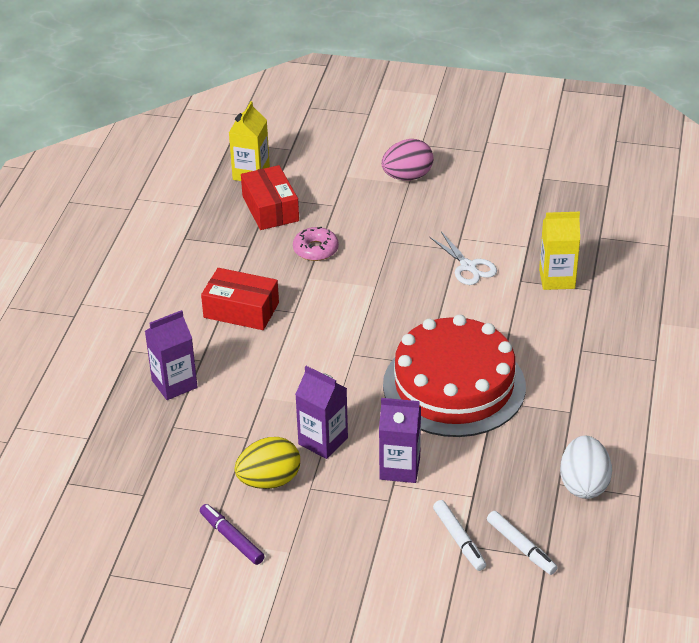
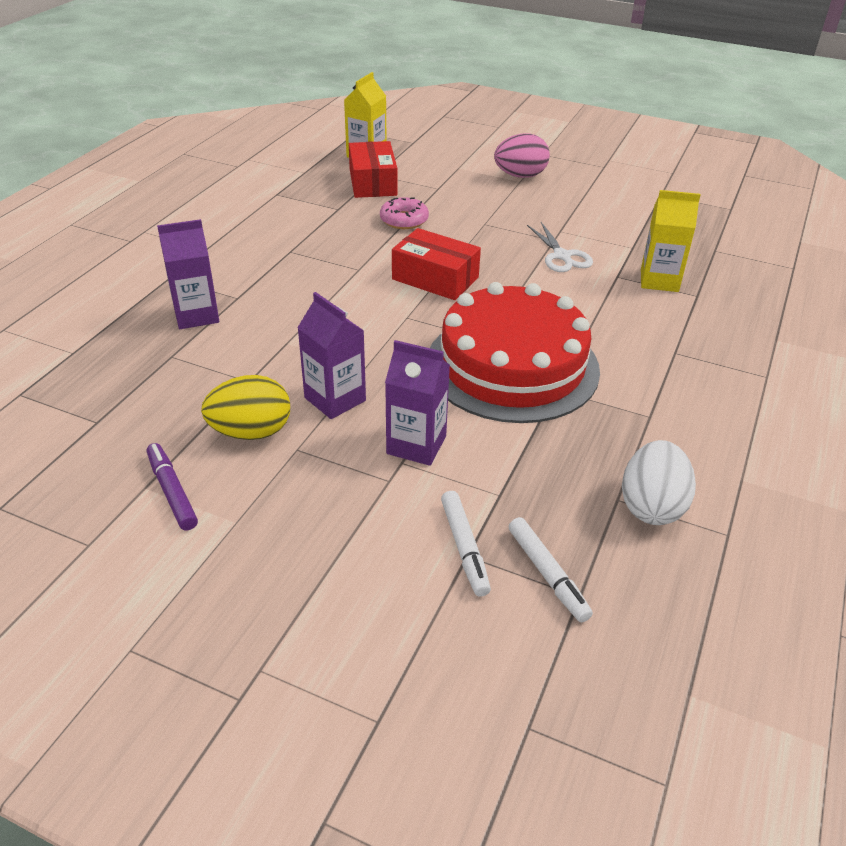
camera: 10 degrees right, 0 degrees up
(241, 310) = (303, 260): red box -> red box (435, 278)

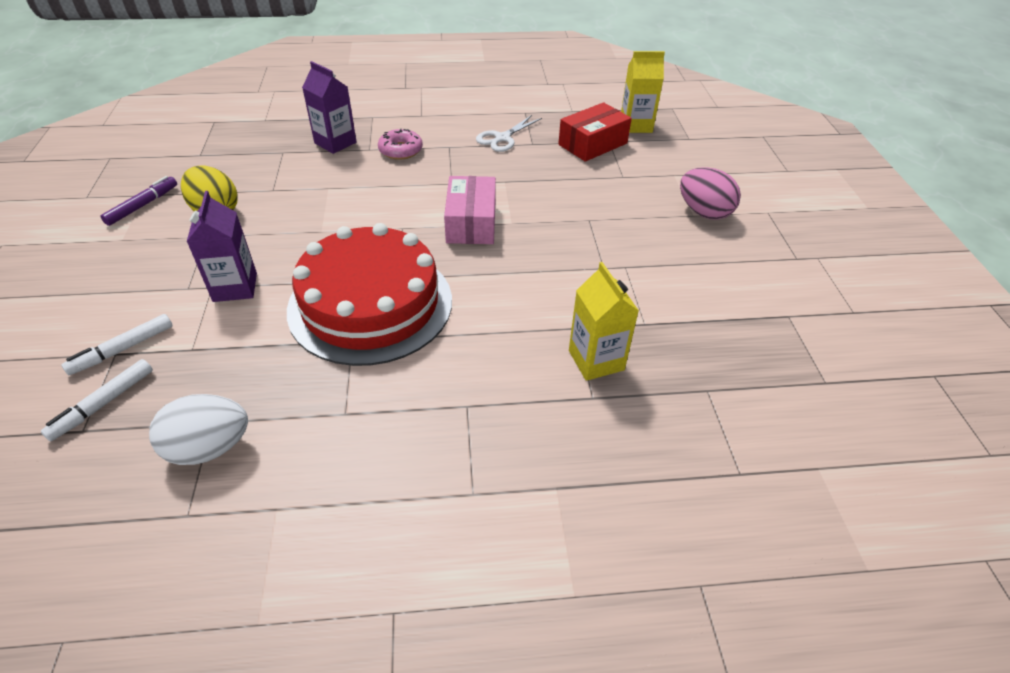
camera: 60 degrees right, 5 degrees up
(335, 399) = (271, 232): purple carton -> none
(404, 220) = (548, 178): pink donut -> pink donut (400, 150)
(435, 278) = (471, 223): red box -> pink box
(562, 256) = (578, 281): white scissors -> white scissors (502, 138)

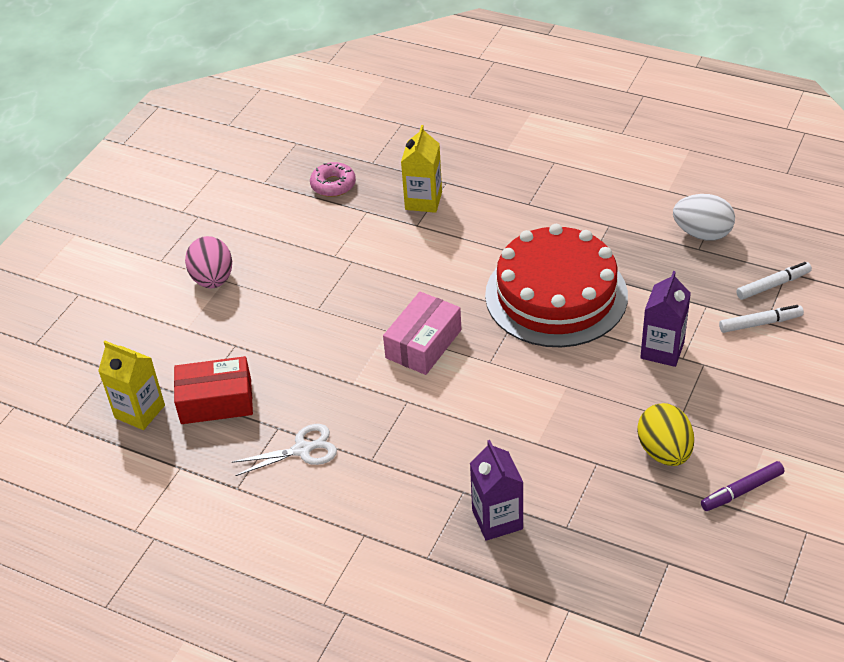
camera: 145 degrees left, 0 degrees up
(400, 150) = (429, 474): pink donut -> pink donut (333, 185)

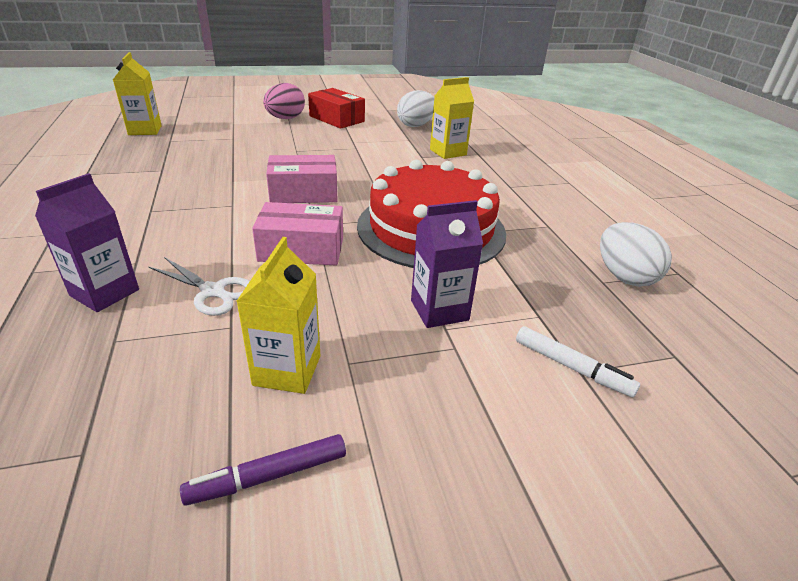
camera: 45 degrees right, 10 degrees down
(216, 401) = (173, 146): red box -> red box (337, 119)
(303, 450) = (143, 183): white scissors -> white scissors (213, 292)
(333, 185) = (416, 125): pink donut -> white egg
(523, 386) = (301, 249): none -> pink box
(664, 451) = (287, 370): yellow egg -> yellow carton
(741, 491) = (268, 476): purple marker -> purple marker turned 45 degrees counterclockwise
(773, 285) = (640, 353): white marker -> none

